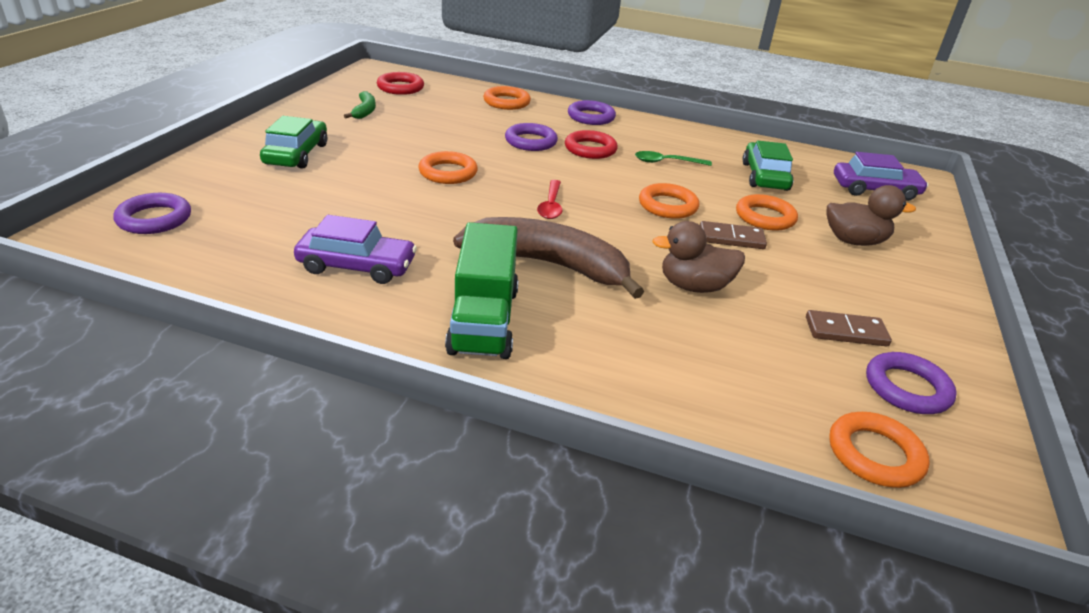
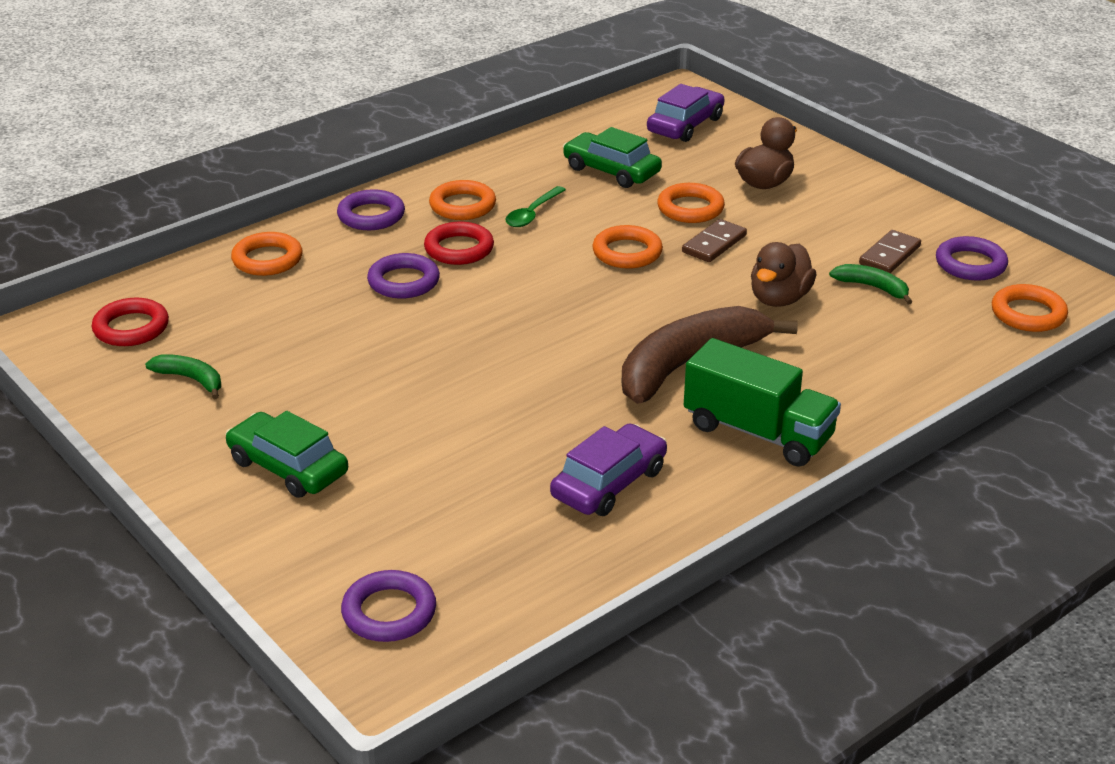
camera: 55 degrees left, 0 degrees up
(448, 172) = (438, 365): orange ring -> orange ring (462, 205)
(551, 205) = (572, 322): red spoon -> none
(779, 333) = (873, 287): none -> green banana

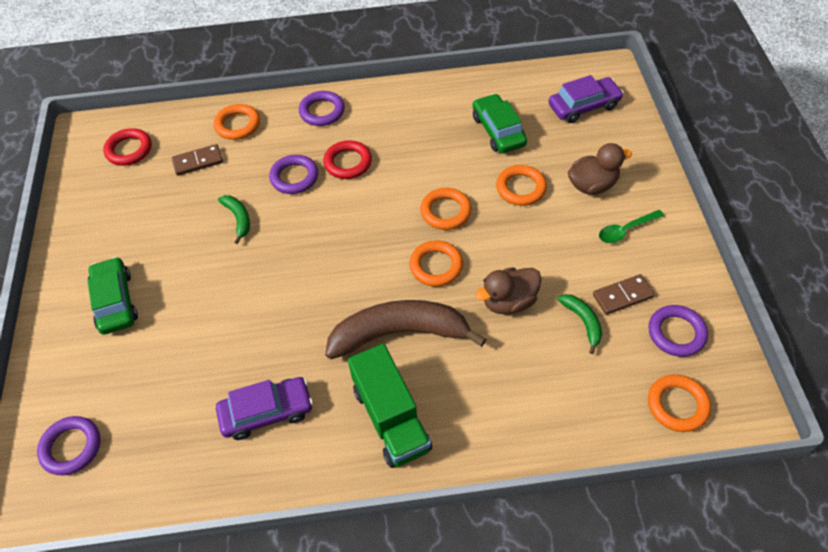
camera: 35 degrees right, 20 degrees up
(191, 379) = (125, 206): green banana -> green banana (238, 219)
(462, 205) = (381, 125): orange ring -> orange ring (436, 266)
(532, 214) = (416, 150): green spoon -> green spoon (626, 230)
(714, 244) = (508, 229): brown domino -> brown domino (198, 162)

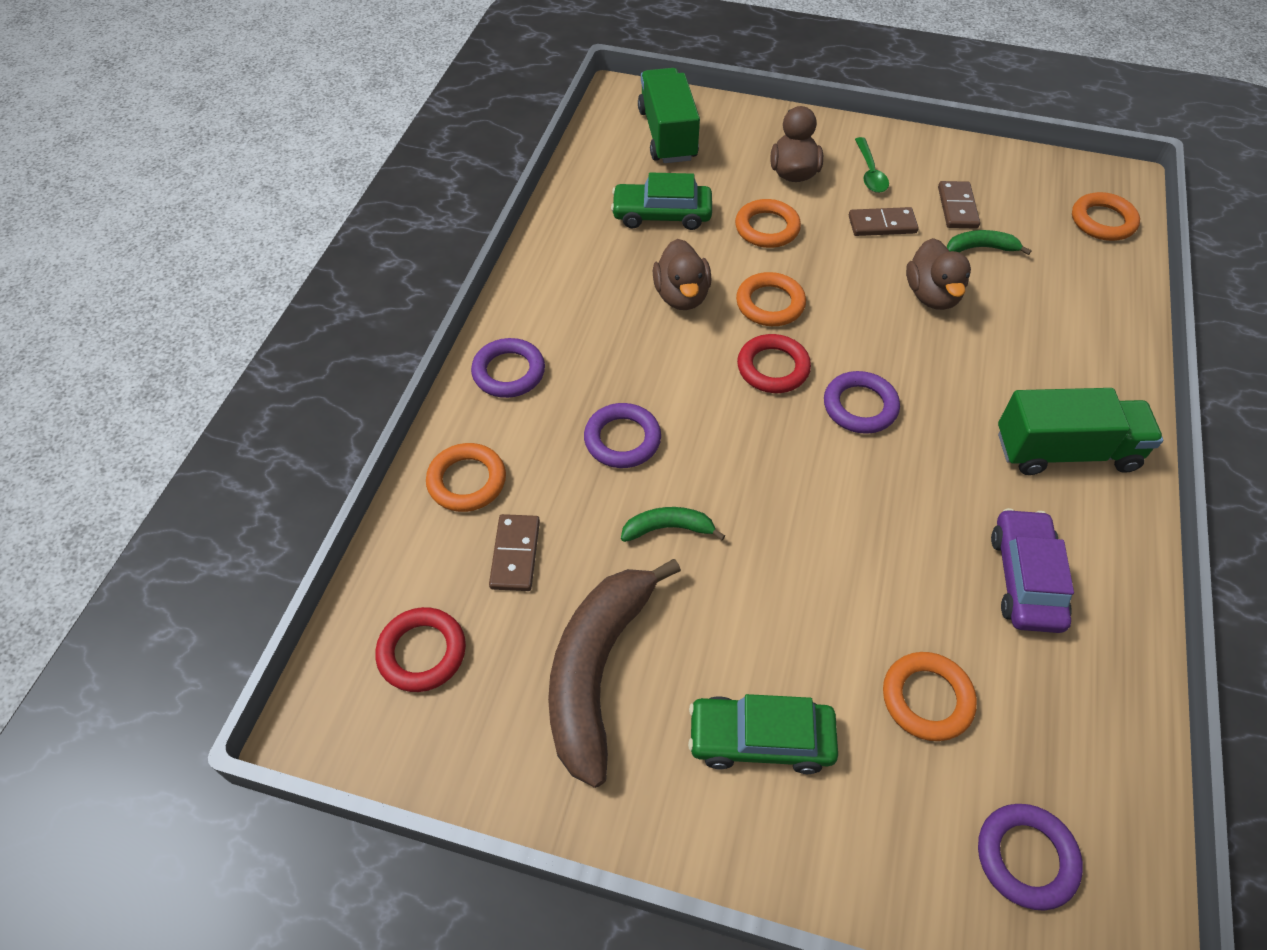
camera: 70 degrees left, 0 degrees up
(348, 162) = (629, 372): red ring -> red ring (773, 368)
(399, 333) = (944, 406): brown banana -> brown banana (597, 670)
(427, 165) = (681, 296): none -> brown duck
(436, 266) = (853, 340): orange ring -> orange ring (927, 699)
(569, 253) = (882, 224): none -> brown domino
(584, 106) = (667, 135): purple car -> green truck
(676, 333) = (1017, 189): purple ring -> purple ring (860, 406)

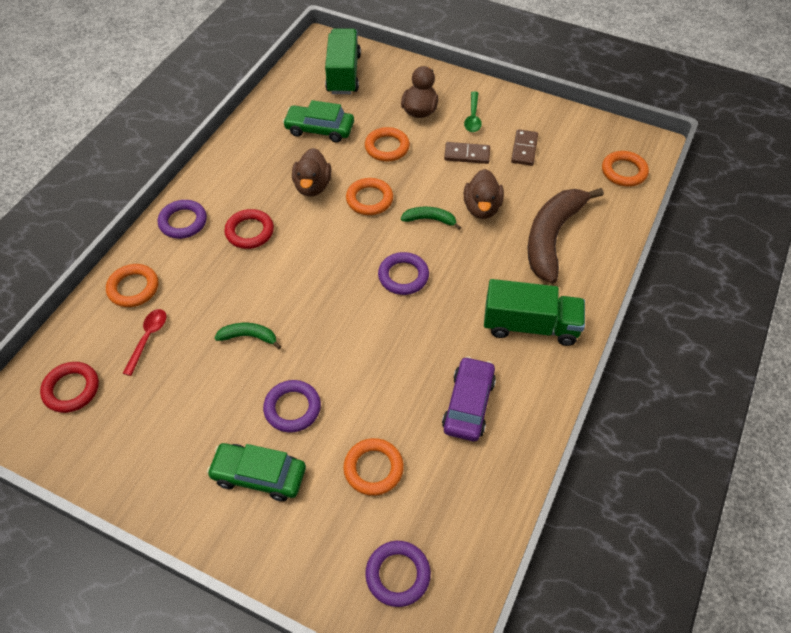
camera: 10 degrees right, 0 degrees up
(515, 554) = (148, 338): brown domino -> red spoon
(597, 670) = (173, 417): brown banana -> brown banana (552, 237)
(622, 439) = (240, 276): purple ring -> purple ring (292, 408)
(773, 368) = (355, 242): red ring -> red ring (249, 232)
(981, 248) = (529, 180): green banana -> green banana (430, 219)

